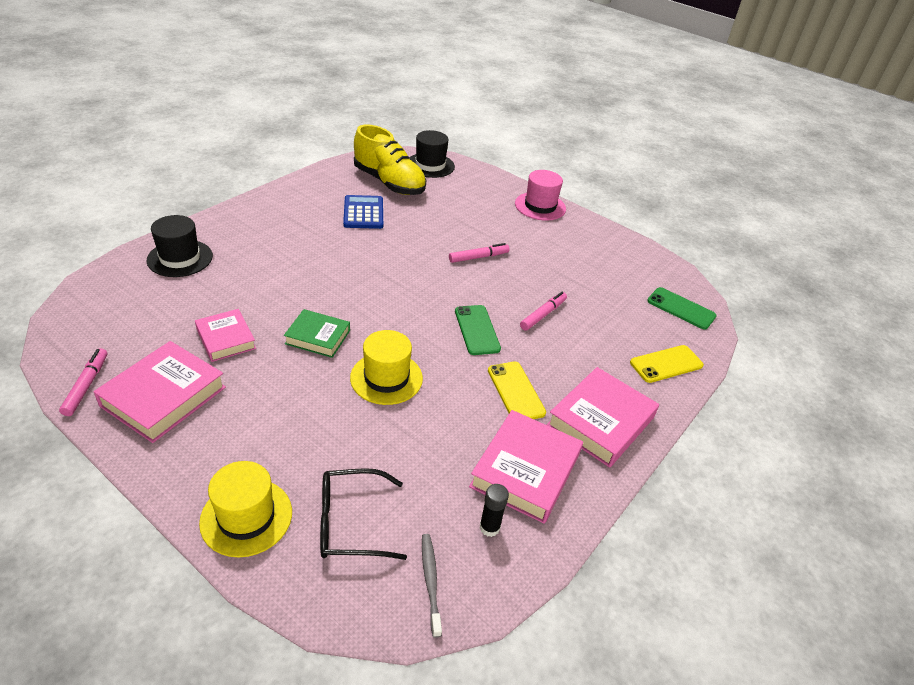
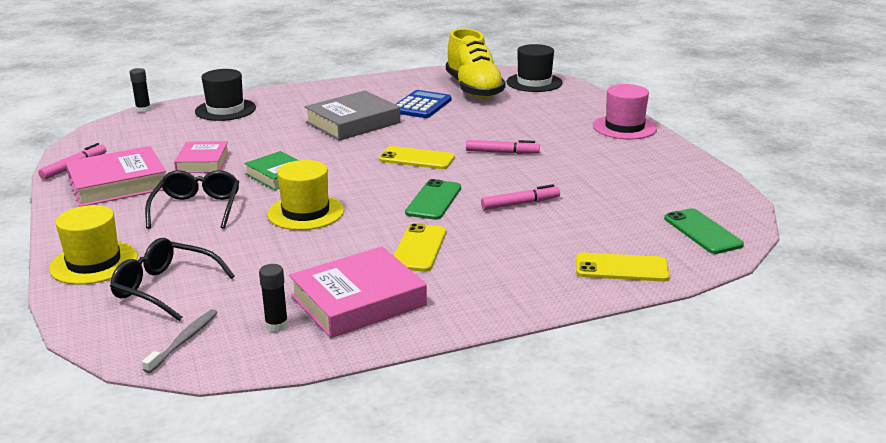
camera: 35 degrees right, 15 degrees down
(86, 278) = (143, 110): none -> black glue stick
(280, 405) = (197, 208): none -> black glasses
(323, 248) = (353, 122): none -> grey book
(419, 282) = (416, 159): none -> yellow phone
(600, 421) = (483, 289): pink book -> none

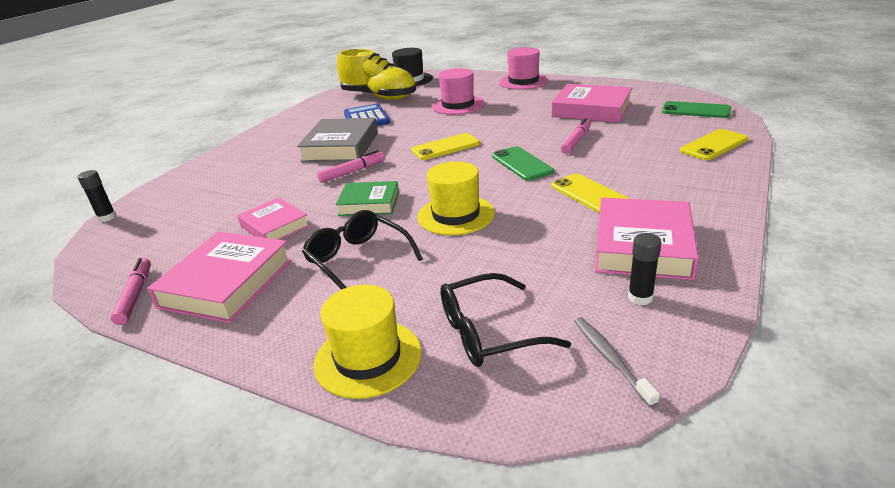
camera: 40 degrees left, 5 degrees up
(225, 110) = (201, 183): black hat -> none
(502, 152) = (490, 121): pink marker -> pink marker (352, 172)
(513, 125) = (458, 105): none -> pink hat
(609, 183) = (591, 110): none -> pink book

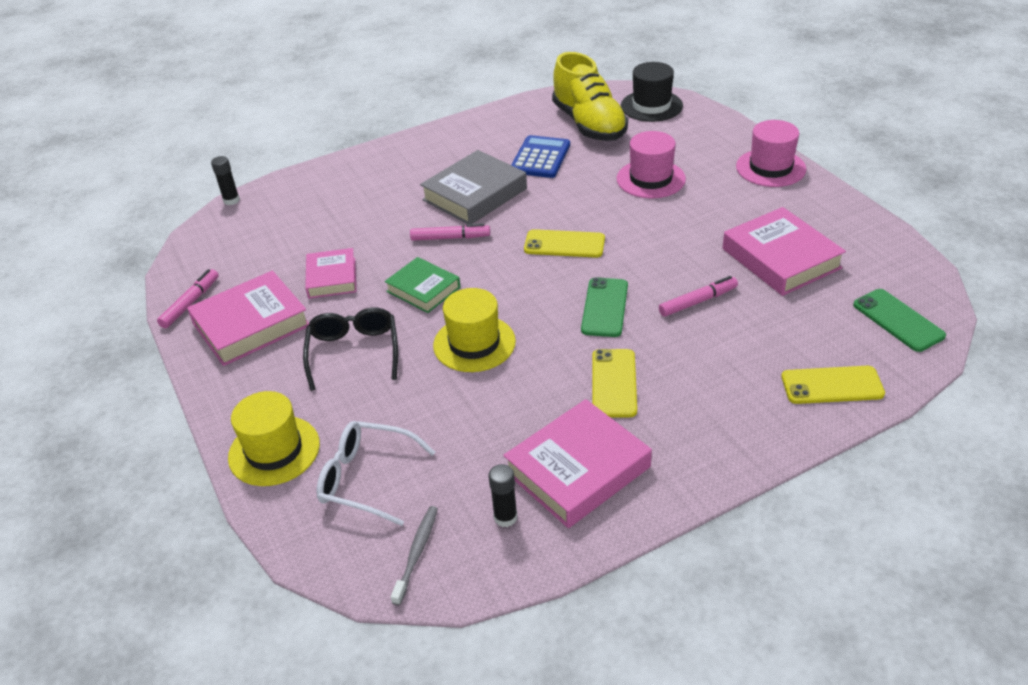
camera: 35 degrees right, 10 degrees up
(488, 332) = (366, 479): black glasses -> white glasses

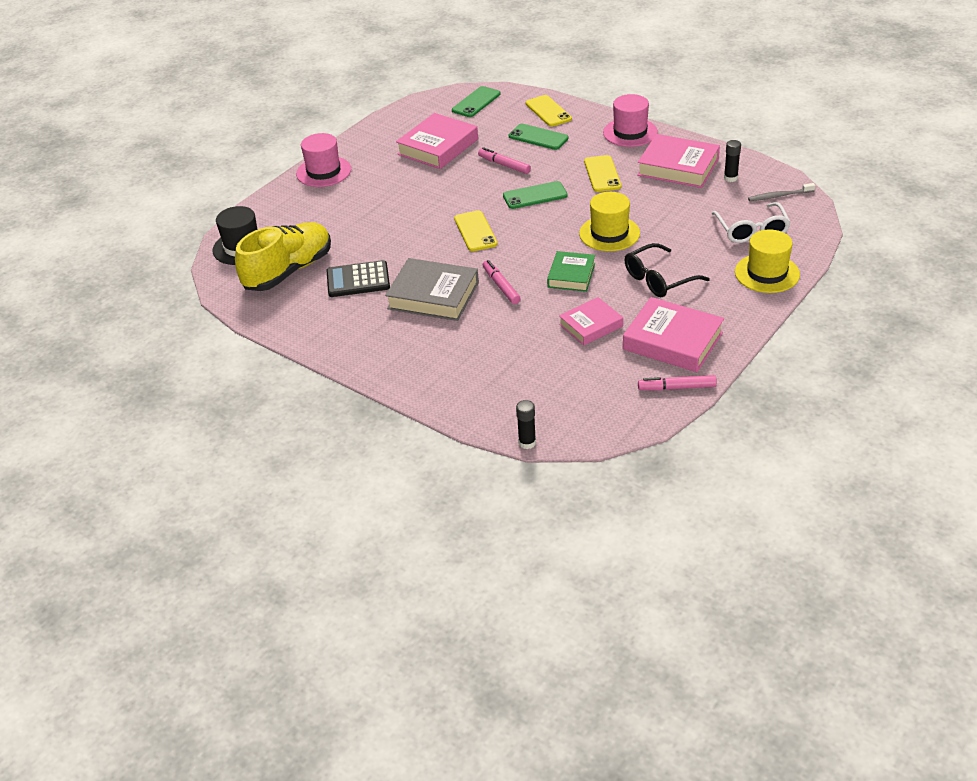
camera: 115 degrees left, 0 degrees up
(540, 158) = (358, 280): blue calculator -> black calculator
(614, 383) = (602, 174): yellow phone -> yellow phone turned 75 degrees counterclockwise
(650, 179) = (365, 218): pink hat -> pink hat (630, 132)
(755, 352) = (538, 137): none -> green phone

